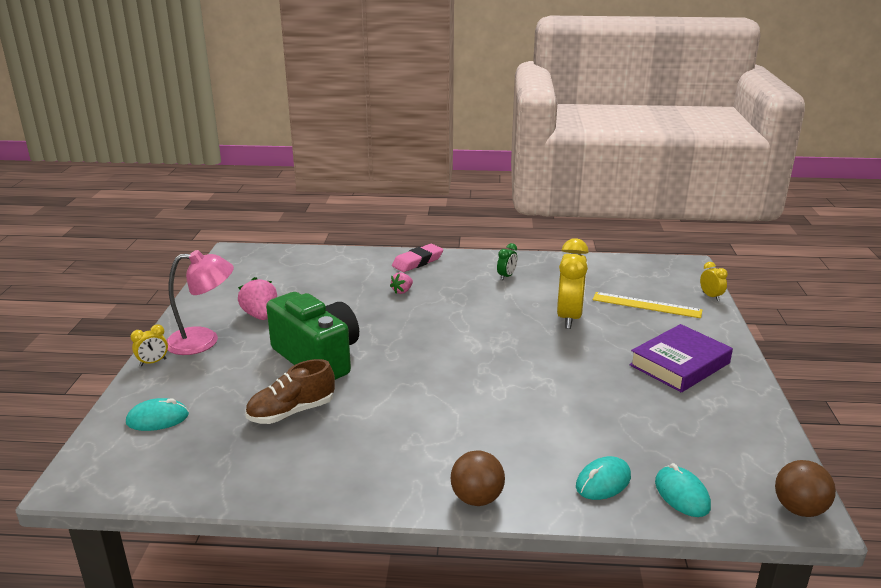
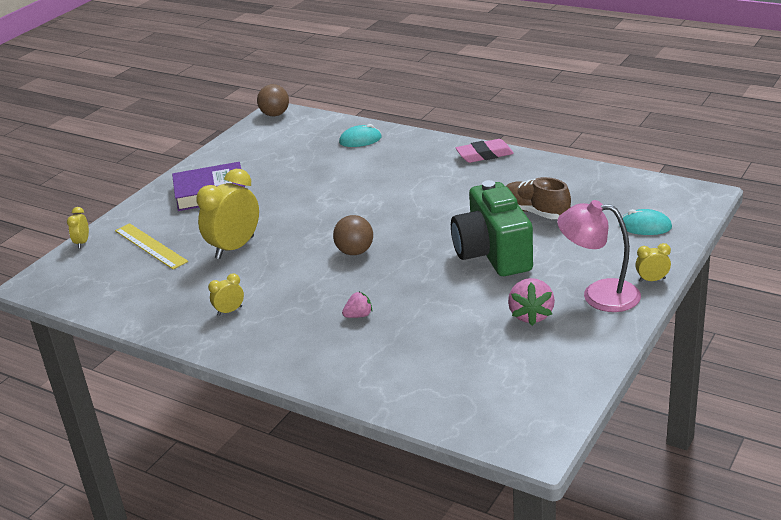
camera: 150 degrees left, 5 degrees up
(291, 412) = (535, 212): brown shoe -> brown shoe turned 135 degrees counterclockwise
(417, 262) = (302, 360): pink eraser -> pink eraser (484, 155)
(477, 498) = (441, 145): brown ball -> brown ball (355, 252)
(506, 276) = (229, 311): green clock -> yellow clock
(682, 494) = (325, 128): turquoise mouse -> none

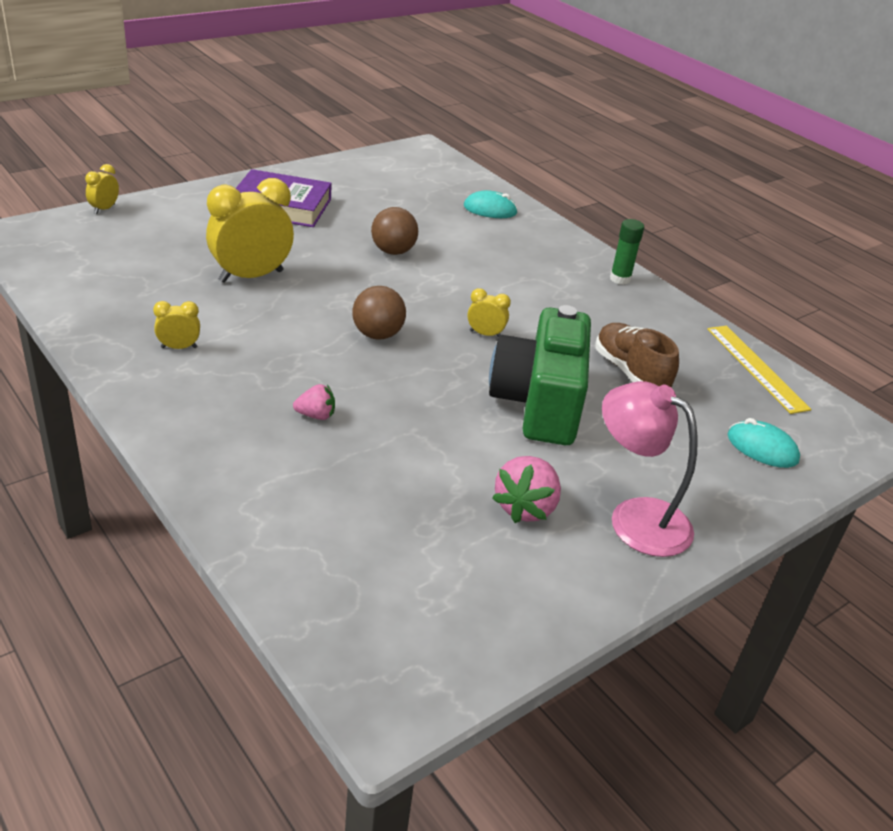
camera: 15 degrees right, 5 degrees up
(150, 246) = (167, 239): yellow ruler -> yellow ruler (756, 368)
(275, 114) = (421, 150): brown ball -> brown ball (393, 251)
(484, 155) = (620, 279): pink eraser -> green glue stick
(652, 280) = (722, 527): yellow clock -> yellow clock (485, 334)

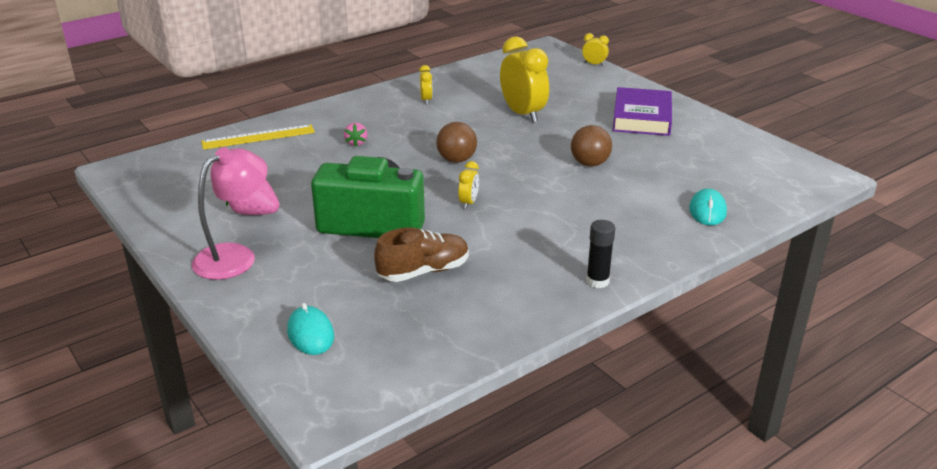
camera: 95 degrees right, 5 degrees down
(620, 279) = (597, 281): green glue stick -> black glue stick
(756, 368) = (443, 353): yellow ruler -> yellow ruler (258, 137)
(762, 448) = (310, 334): turquoise mouse -> turquoise mouse turned 60 degrees counterclockwise

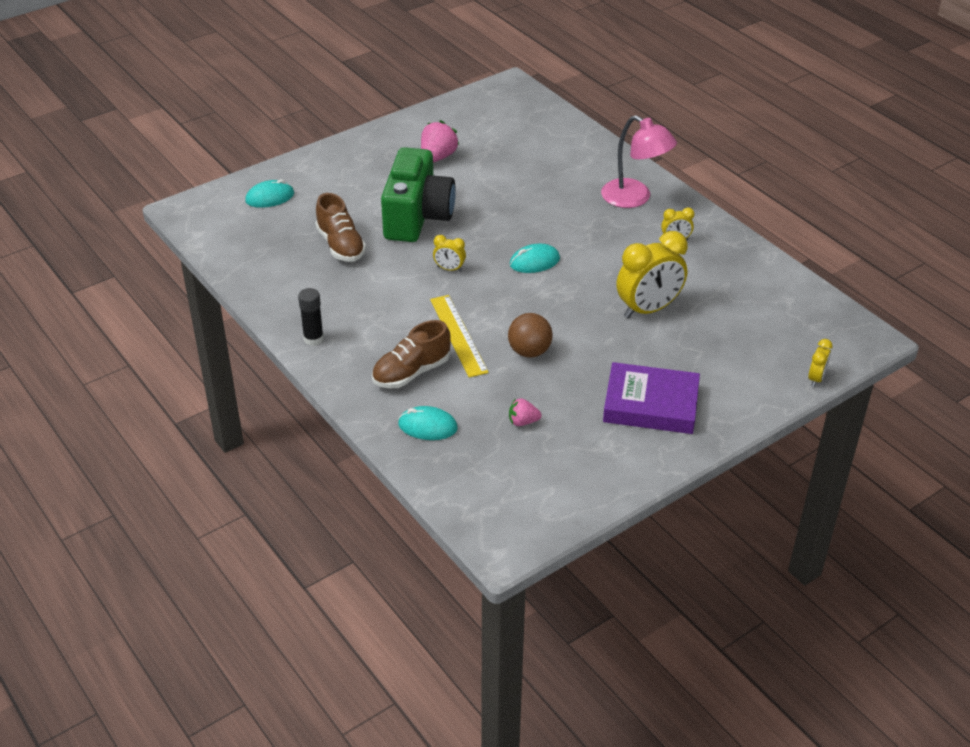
camera: 90 degrees right, 10 degrees up
(235, 256) = (373, 155): pink lamp -> pink lamp (634, 198)
(258, 137) = (576, 144): yellow ruler -> yellow ruler (458, 335)
(356, 143) = (568, 200): pink strawberry -> pink strawberry (523, 422)
(456, 160) = (534, 262): brown ball -> turquoise mouse
(635, 221) = (411, 372): none -> brown shoe

